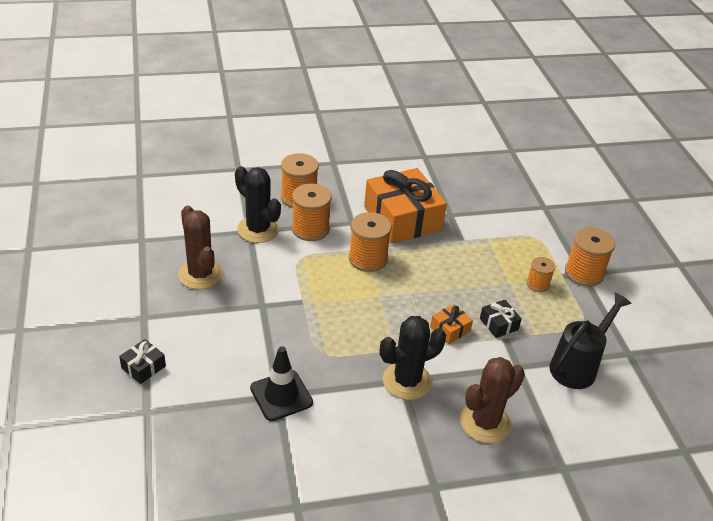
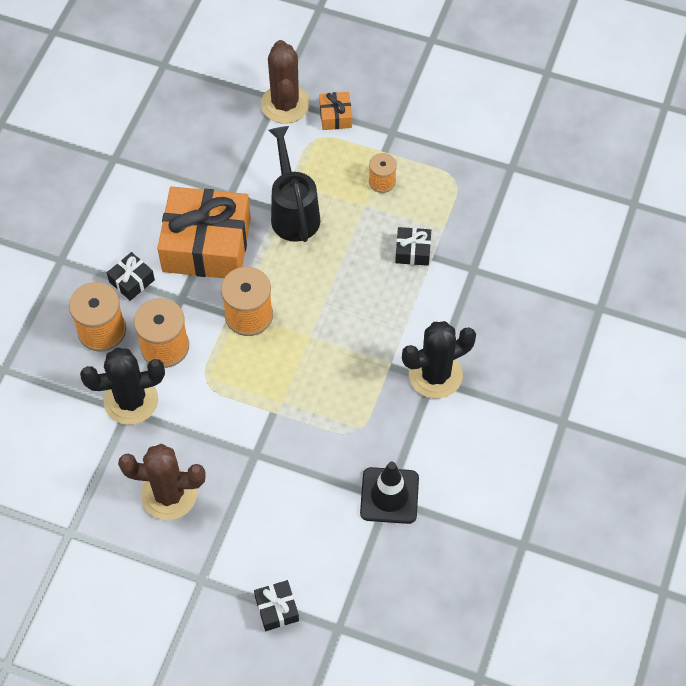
camera: 55 degrees left, 20 degrees up
(345, 196) = (132, 281): none -> black gift
(407, 381) = (435, 375): black cactus -> black cactus turned 60 degrees clockwise
(450, 329) = (393, 298): orange gift -> orange gift (335, 116)
(485, 422) = (519, 338): brown cactus -> brown cactus (285, 104)
(578, 366) = (501, 219): black watering can -> black watering can (293, 212)
(584, 273) = (393, 131): orange spool -> none

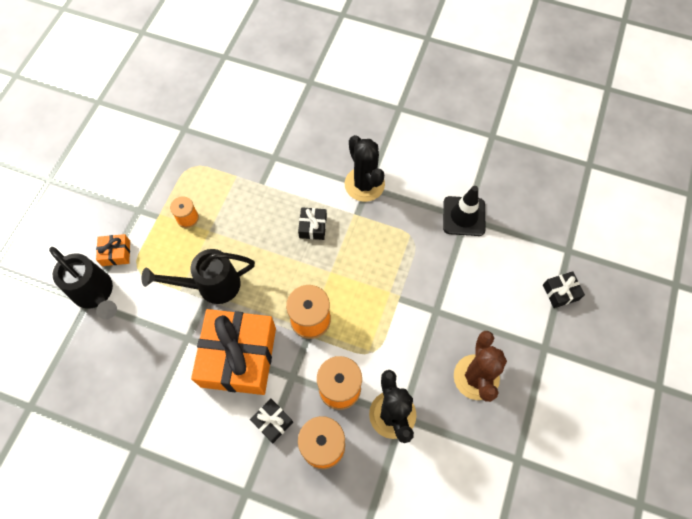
camera: 90 degrees left, 5 degrees up
(285, 104) = (96, 294): brown cactus -> black watering can
(412, 251) = (255, 197): black gift -> black gift (313, 227)

